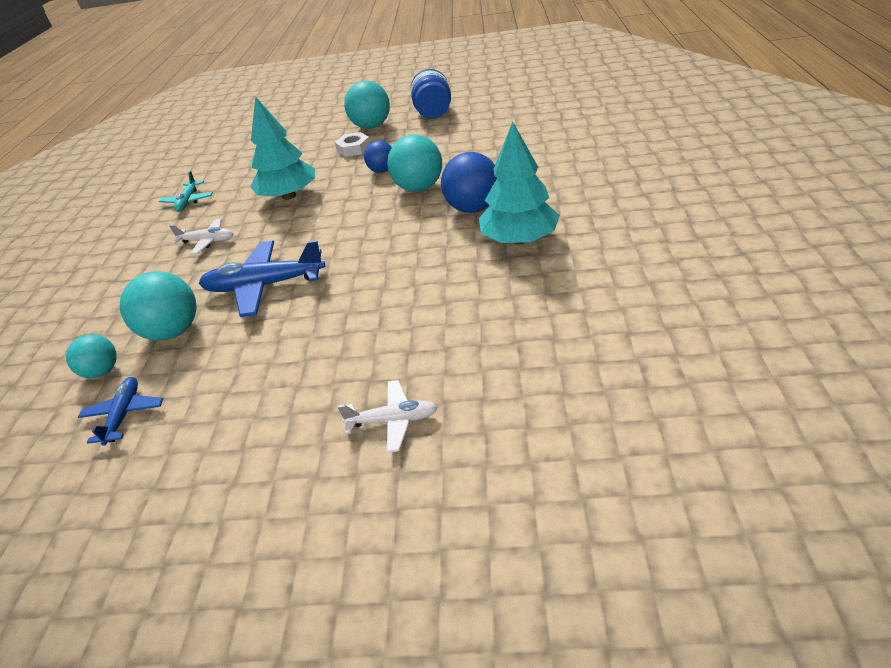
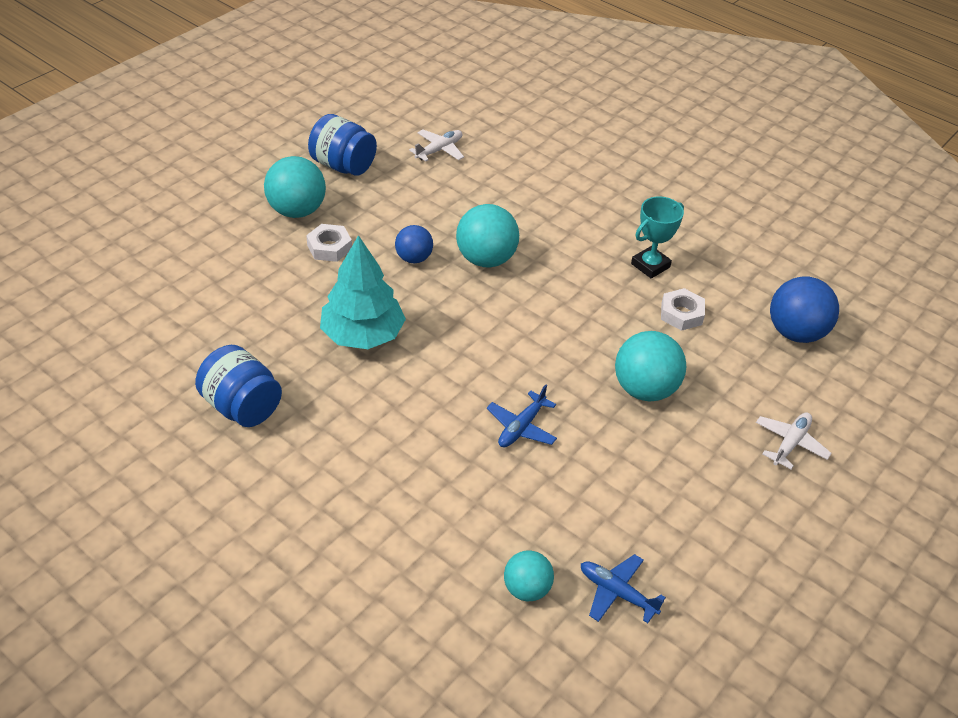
camera: 60 degrees left, 5 degrees up
(173, 331) = (520, 516): turquoise ball -> turquoise ball (645, 389)
(188, 201) = (242, 406): turquoise plane -> blue jar
(207, 241) = (371, 429): white plane -> white plane (439, 150)
(264, 286) = (521, 427): blue plane -> blue plane, size x0.56
(473, 208) = (569, 256): blue ball -> blue ball (795, 333)
(483, 281) = (681, 314): none -> white nut
(519, 239) = (650, 265): turquoise tree -> turquoise trophy

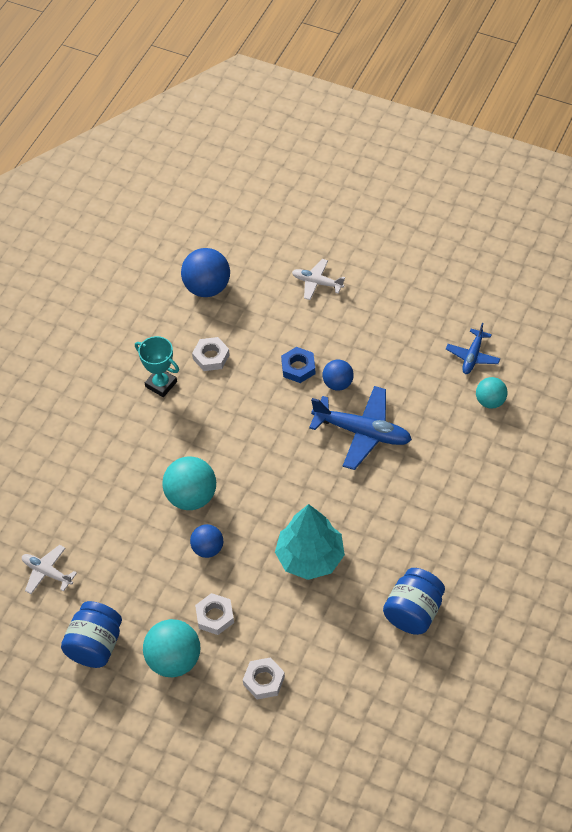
camera: 100 degrees left, 10 degrees up
(235, 266) = (263, 680): none -> white nut
(521, 427) = (362, 432): blue plane -> blue plane, size x1.77
(608, 422) = (338, 383): none -> blue ball
(645, 389) = (298, 367): turquoise ball -> blue nut

